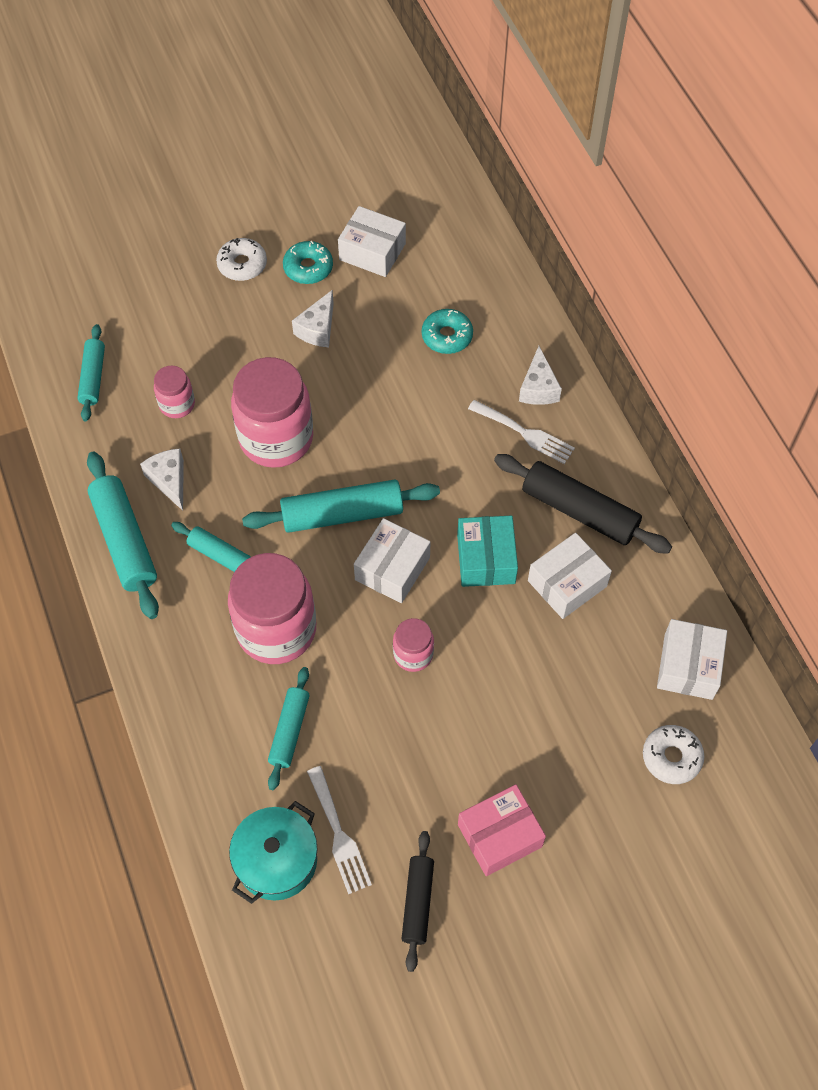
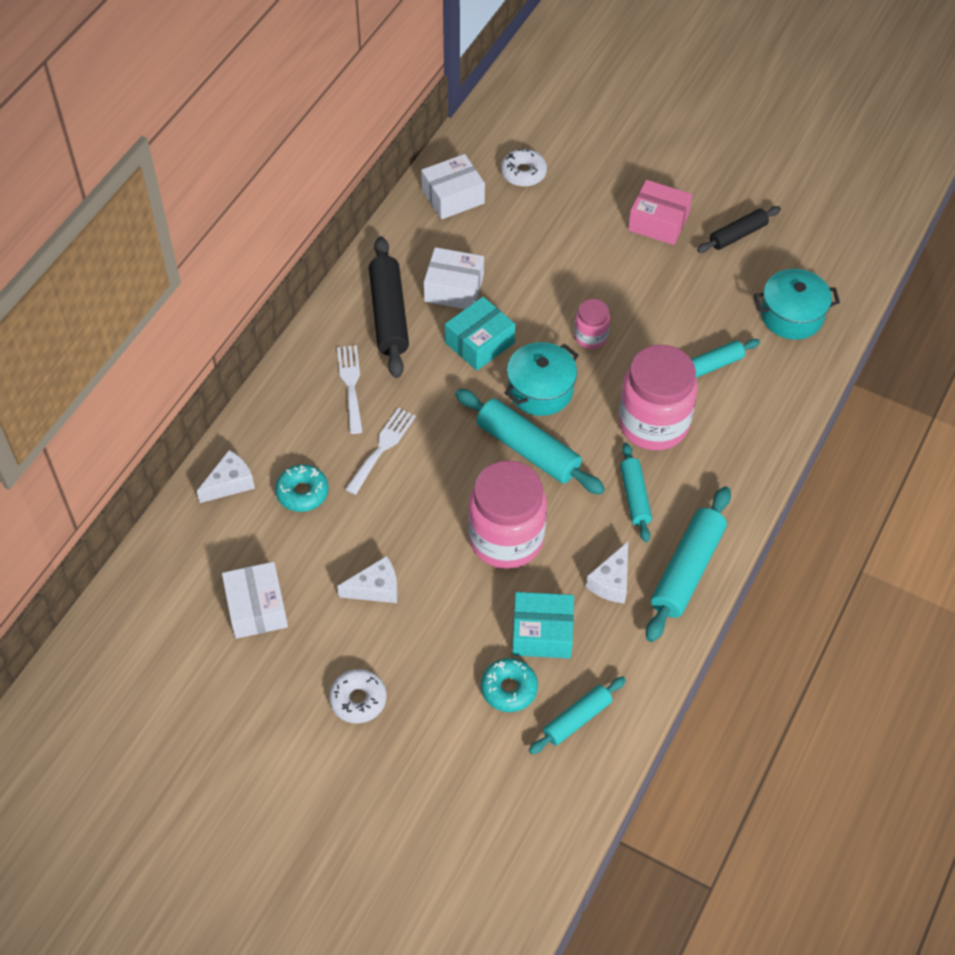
camera: 130 degrees left, 5 degrees down
(177, 404) = (542, 633): pink jar -> turquoise box
(308, 268) = (317, 644): turquoise donut -> turquoise donut (509, 689)
(339, 835) = (743, 296): white fork -> white fork (382, 447)
(392, 568) = (540, 390): white box -> turquoise pot
(538, 388) = (300, 402): white cheese -> white cheese (230, 483)

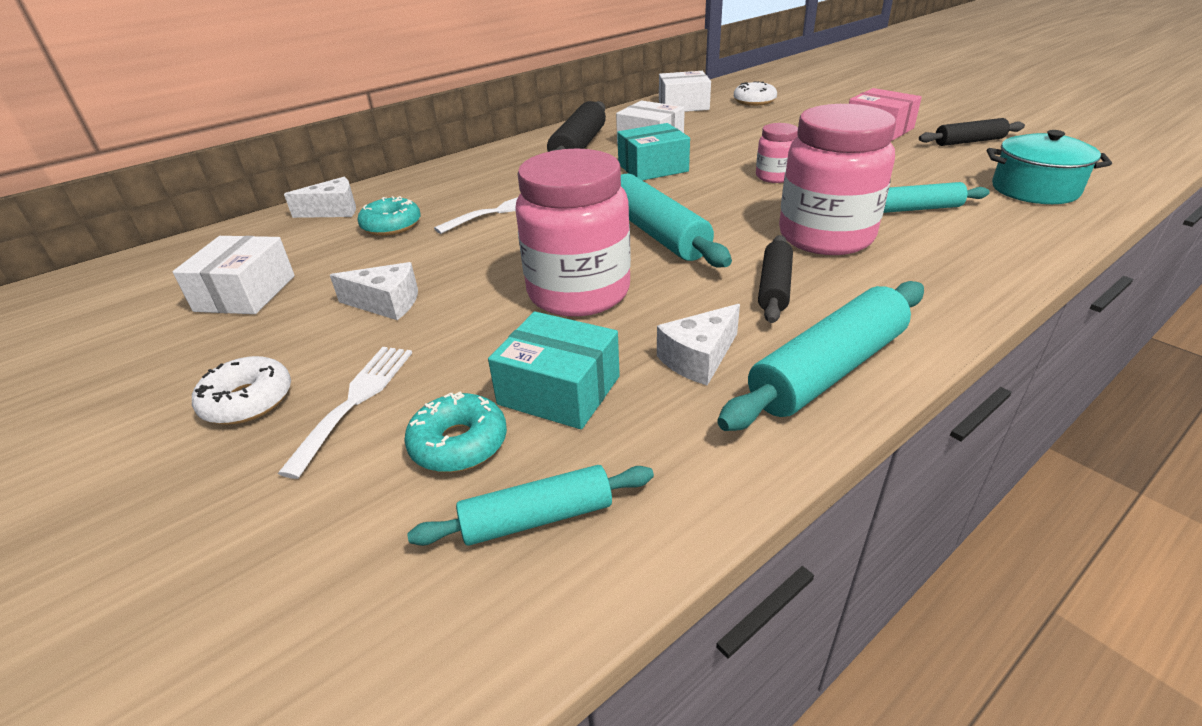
camera: 25 degrees right, 20 degrees down
(351, 385) = (507, 175): white fork -> white fork (356, 400)
(540, 390) = (698, 199): turquoise pot -> none
(635, 497) = (774, 287): turquoise rolling pin -> black rolling pin

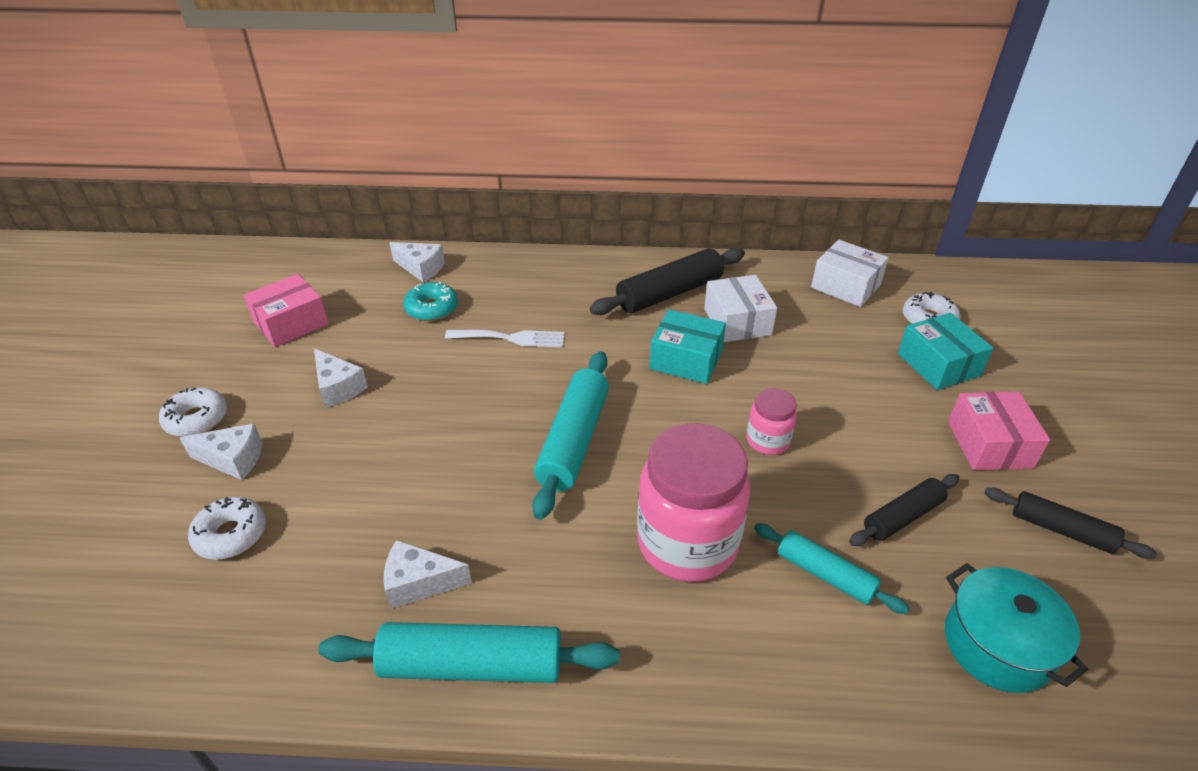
camera: 40 degrees right, 5 degrees up
(245, 293) = (291, 323): white box -> pink box
(356, 400) = (233, 459): white fork -> white cheese
(459, 443) = (231, 535): turquoise donut -> white donut
(537, 518) = (195, 618): turquoise rolling pin -> none
(559, 390) = (319, 539): turquoise box -> turquoise box (938, 364)
(578, 293) = (441, 463): pink jar -> none
(774, 287) = (562, 563): black rolling pin -> black rolling pin (902, 517)

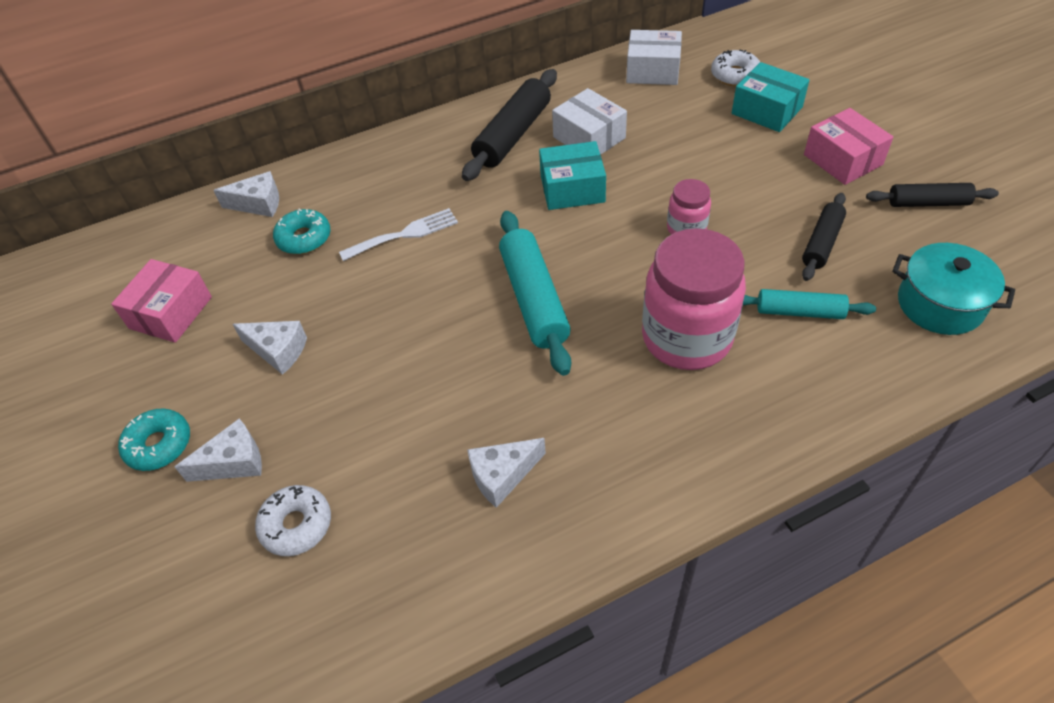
camera: 25 degrees left, 10 degrees up
(196, 419) = (159, 445): white donut -> turquoise donut
(472, 665) = (598, 513): turquoise rolling pin -> none

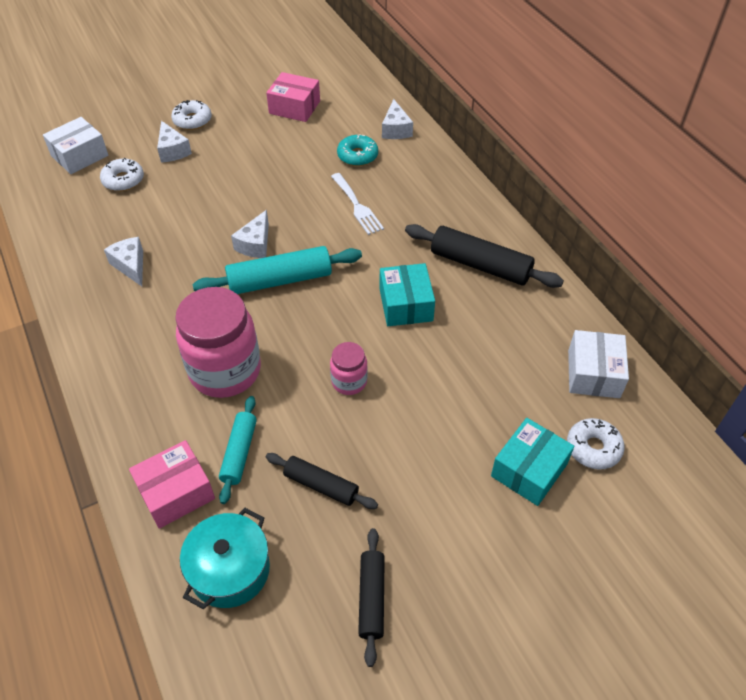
camera: 85 degrees right, 0 degrees up
(159, 445) = (192, 120): turquoise donut -> white donut
(278, 351) = (254, 157): white cheese -> white cheese (255, 244)
(589, 137) = (477, 318): white box -> white box (79, 155)
(842, 160) = (444, 529): pink box -> pink box (176, 492)

